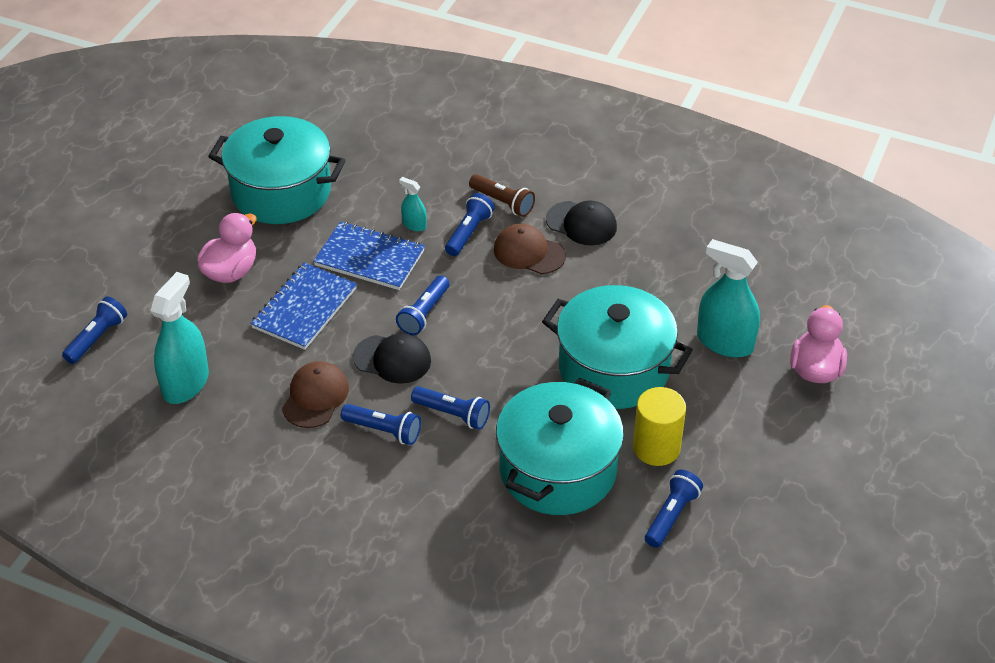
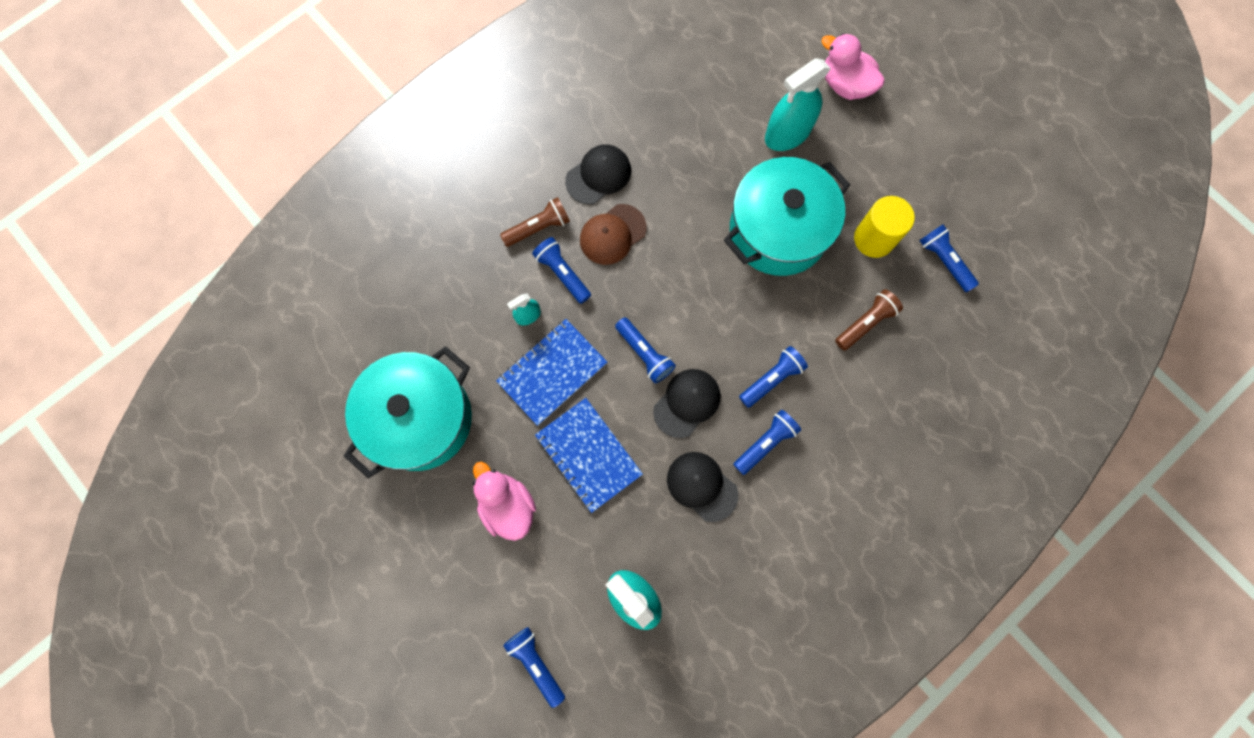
camera: 65 degrees left, 30 degrees up
(315, 397) = (702, 486): brown cap -> black cap
(558, 470) = (865, 323): turquoise pot -> brown flashlight

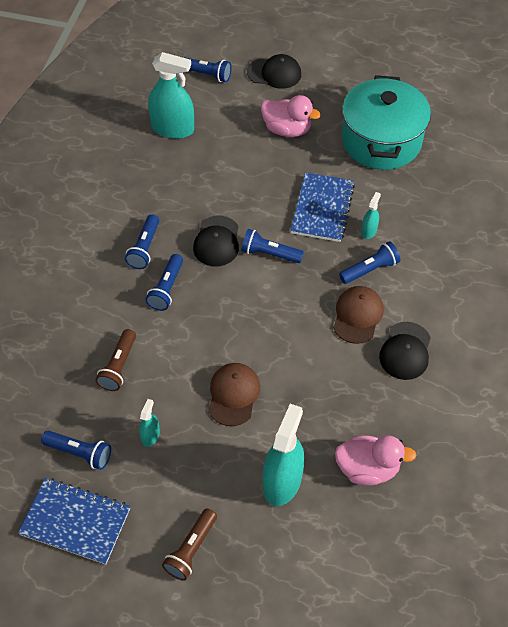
camera: 145 degrees right, 20 degrees down
(538, 228) = (414, 288): brown flashlight -> brown flashlight (191, 549)
(562, 273) = (370, 269): blue flashlight -> blue flashlight turned 45 degrees counterclockwise
(588, 455) = (259, 179): blue notebook -> blue notebook (75, 521)
(702, 486) = (171, 202): black cap -> black cap (274, 73)
(778, 230) = (233, 395): turquoise pot -> brown cap
(845, 84) = (262, 564): pink duck -> pink duck (367, 468)
(874, 239) = (150, 435): yellow cylinder -> turquoise spray bottle

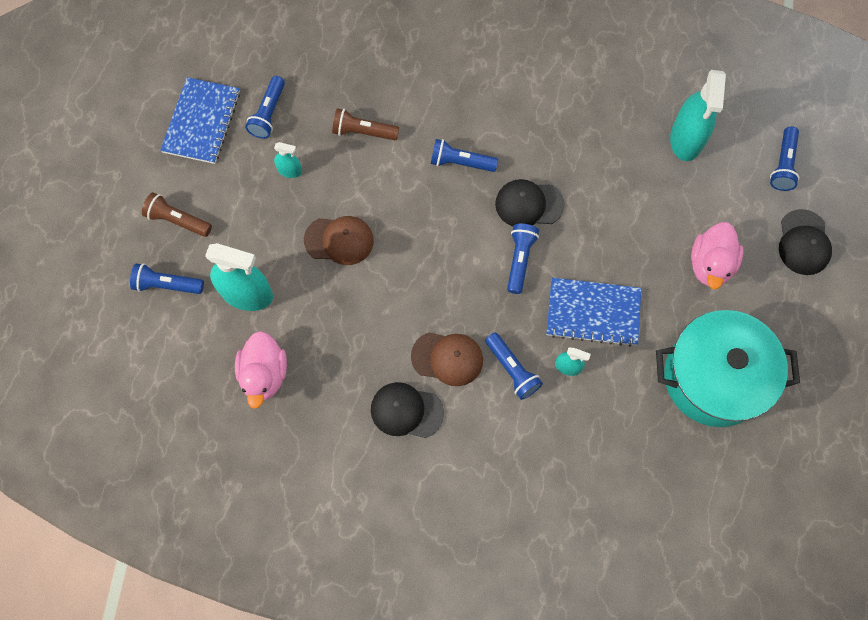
camera: 85 degrees right, 15 degrees up
(144, 248) = (510, 134): blue flashlight -> blue flashlight (167, 285)

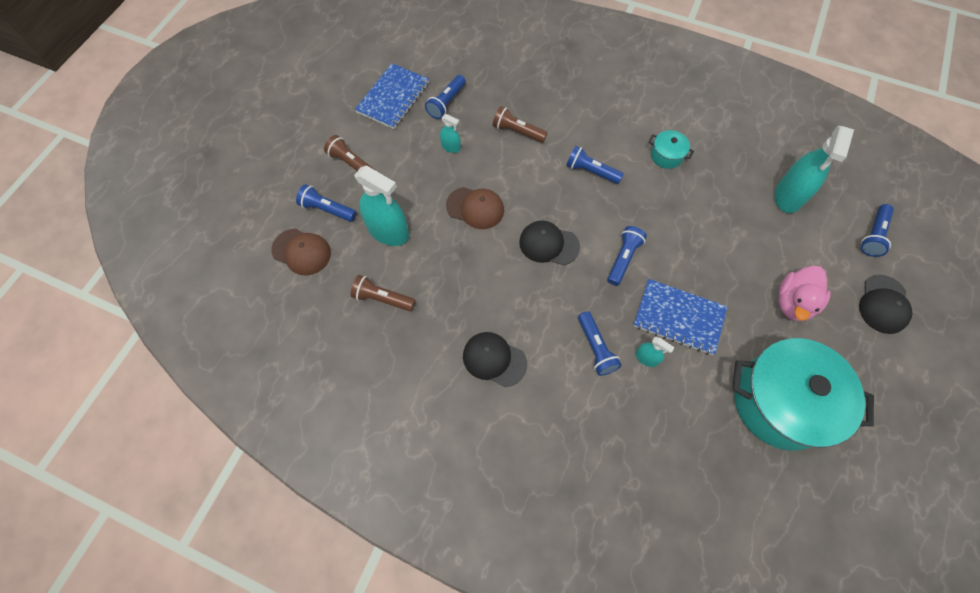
camera: 15 degrees right, 5 degrees down
(264, 374) = (383, 298): pink duck -> brown flashlight
(447, 358) = (541, 324): brown cap -> brown cap (301, 252)
(529, 204) = (641, 216): black cap -> black cap (548, 244)
(542, 121) = (666, 155): none -> turquoise pot

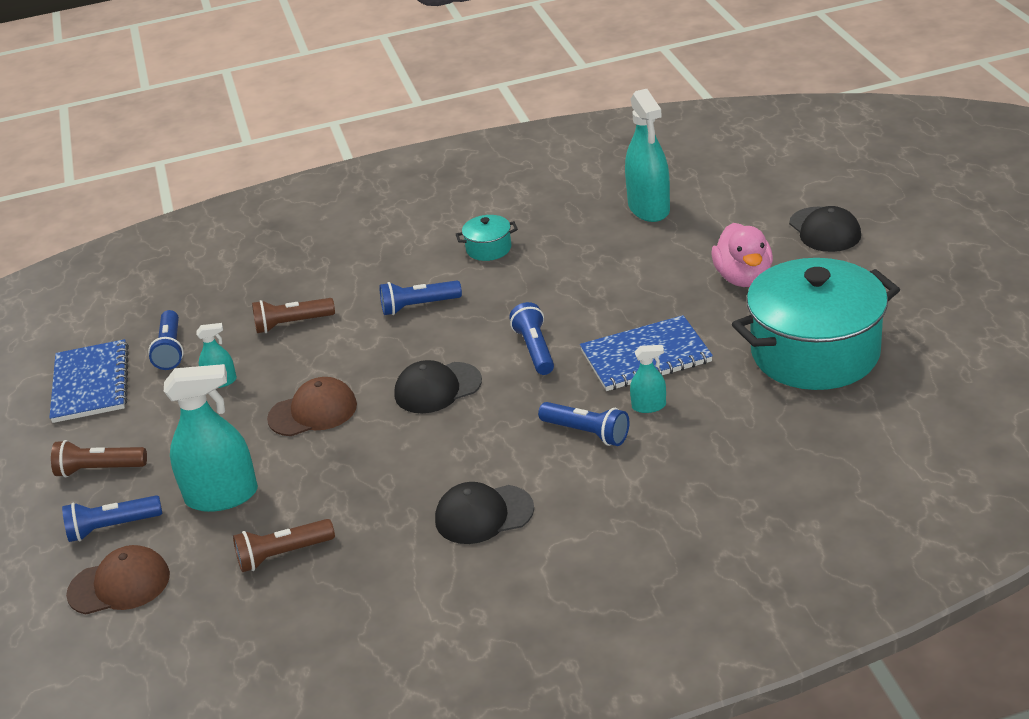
camera: 35 degrees left, 30 degrees down
(873, 235) = (759, 190): blue flashlight -> none

